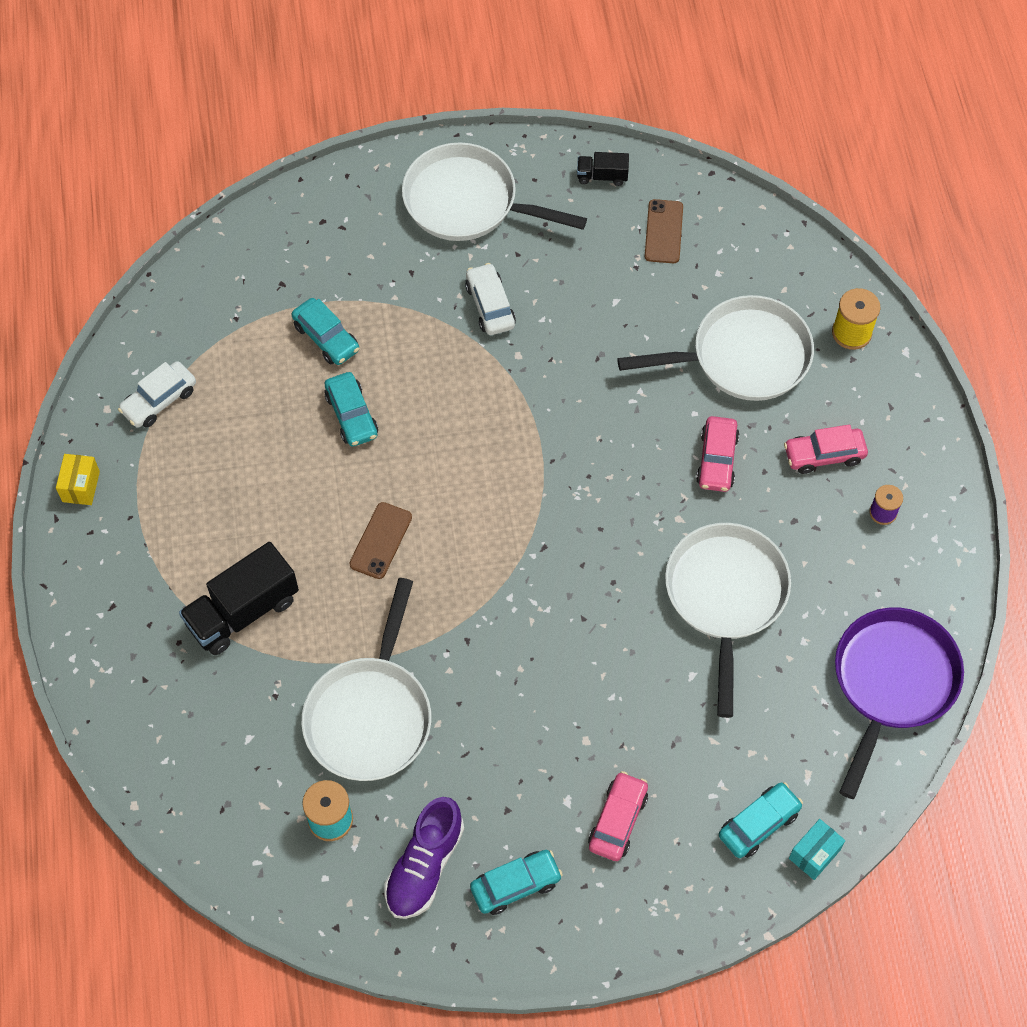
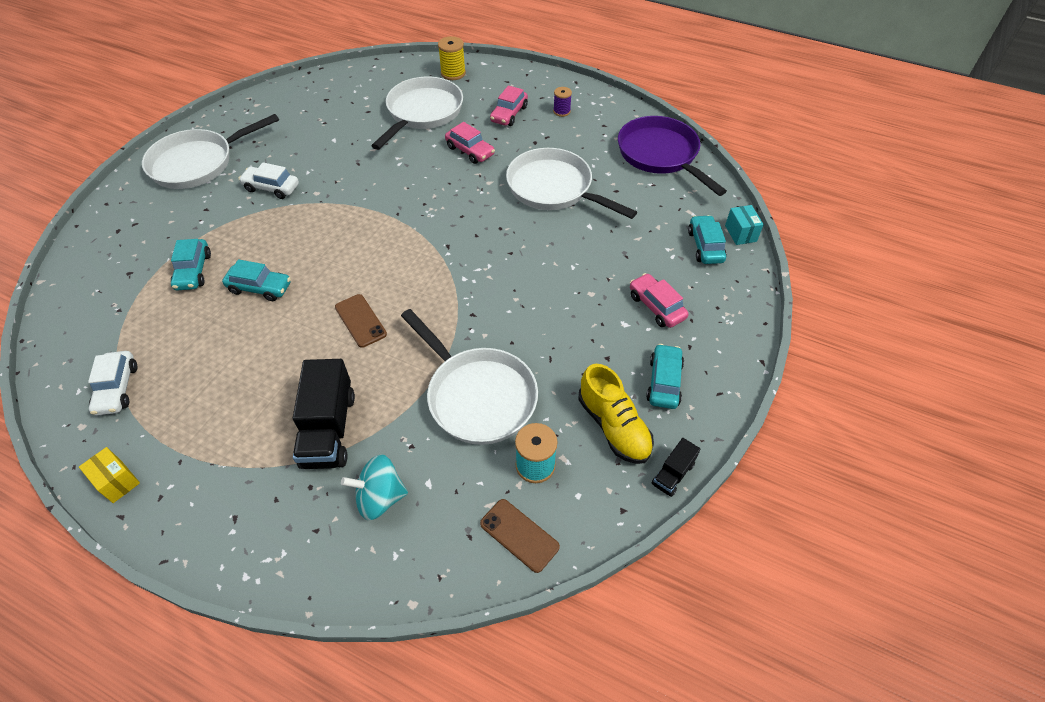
camera: 55 degrees left, 10 degrees down
(207, 708) = (380, 497): none -> turquoise spinning top
(326, 338) = (193, 271): turquoise car -> turquoise car turned 90 degrees clockwise
(424, 866) = (613, 426): purple shoe -> yellow shoe
(602, 176) = (257, 107): black truck -> black truck (673, 474)
(663, 232) = (318, 103): brown phone -> brown phone (519, 535)

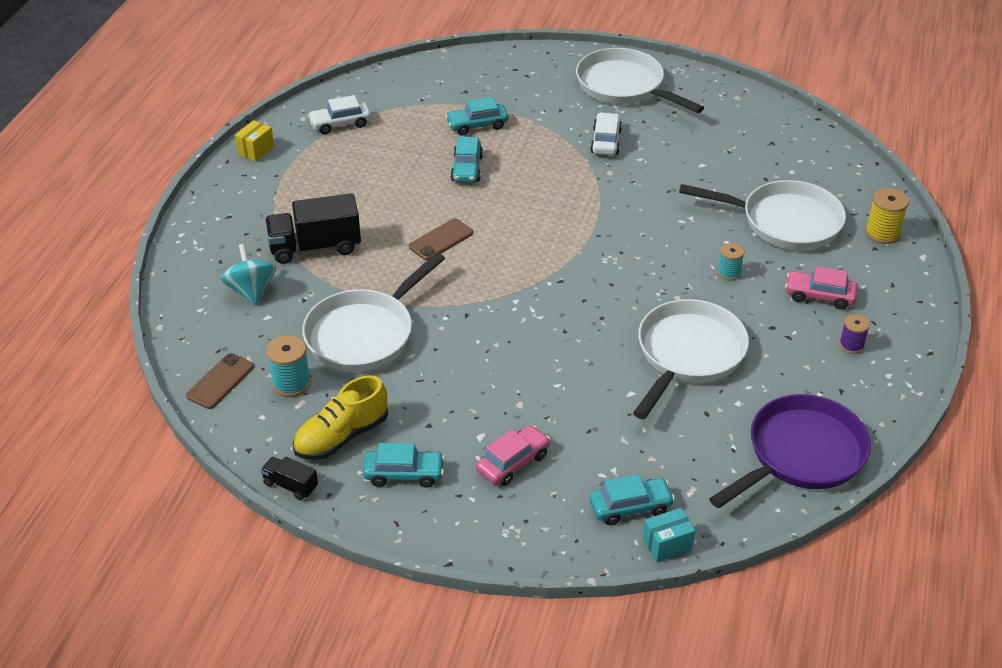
camera: 80 degrees right, 10 degrees down
(470, 151) = (729, 273): pink car -> turquoise spool

